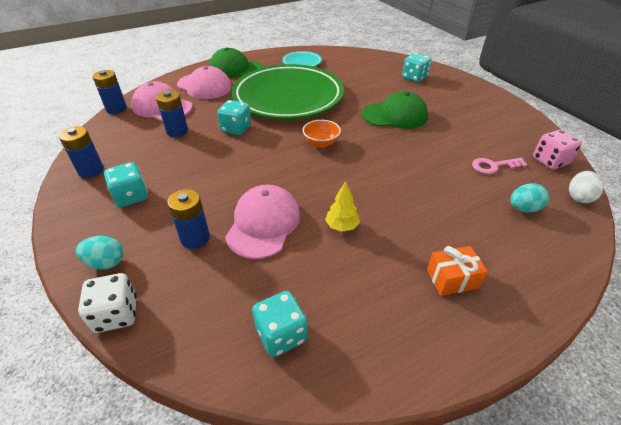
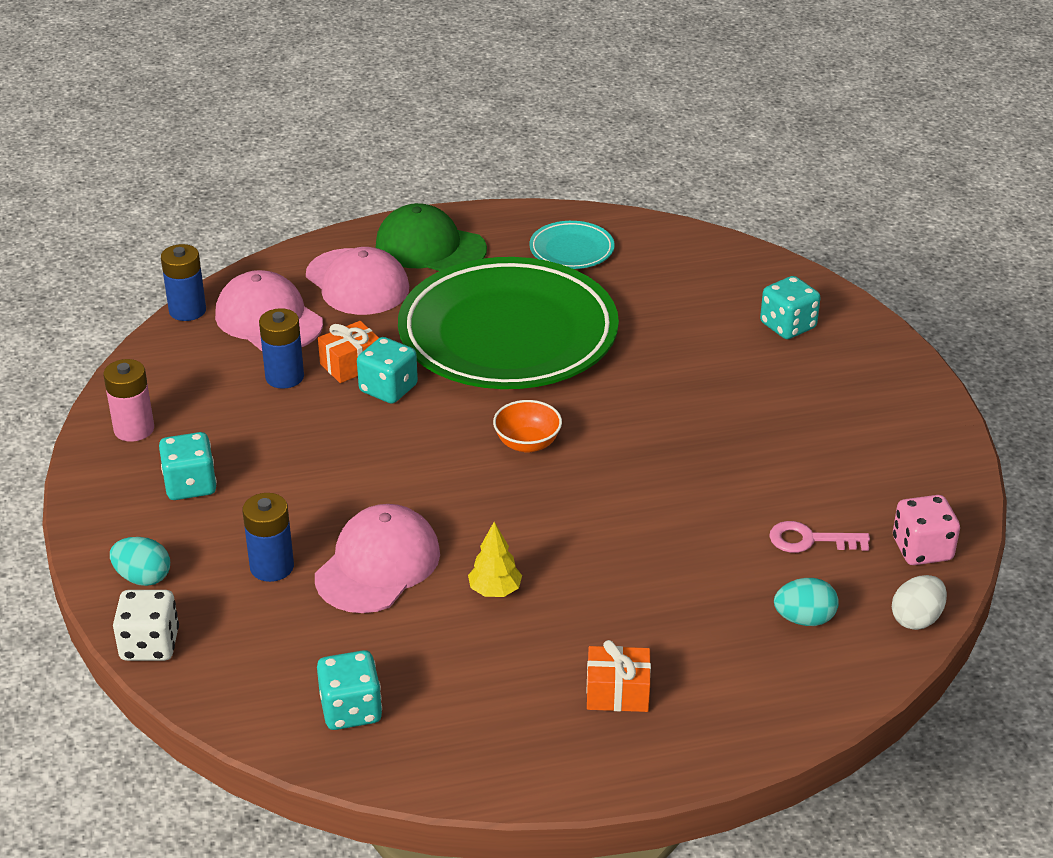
camera: 15 degrees right, 5 degrees down
(91, 170) = (134, 429): blue battery -> pink battery
(212, 121) = (351, 365): none -> orange gift
(394, 115) = (693, 409): green cap -> none

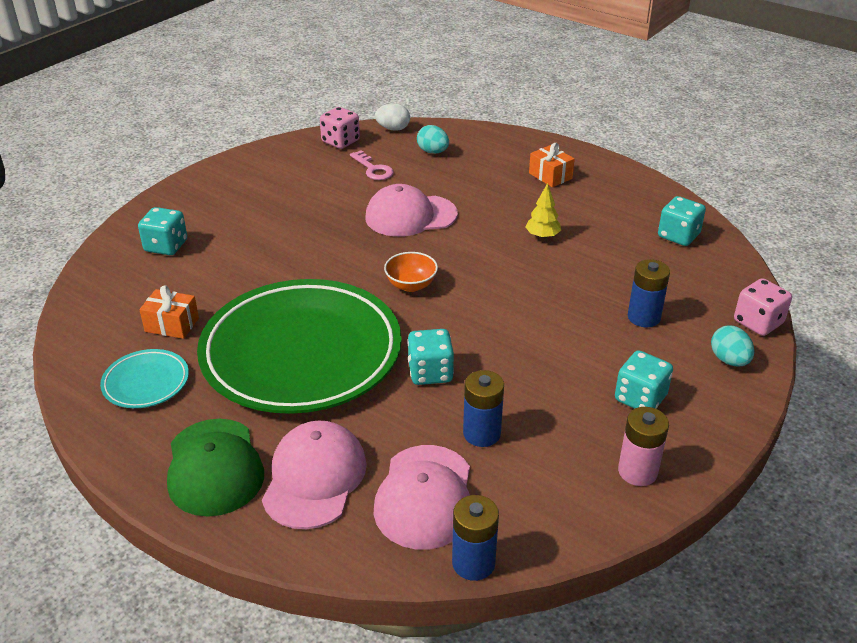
camera: 130 degrees left, 0 degrees up
(150, 645) = (758, 322): white dice -> pink dice
(351, 365) = (426, 408): orange gift -> orange gift (172, 325)
(378, 565) = (583, 282): pink cap -> pink cap (410, 216)

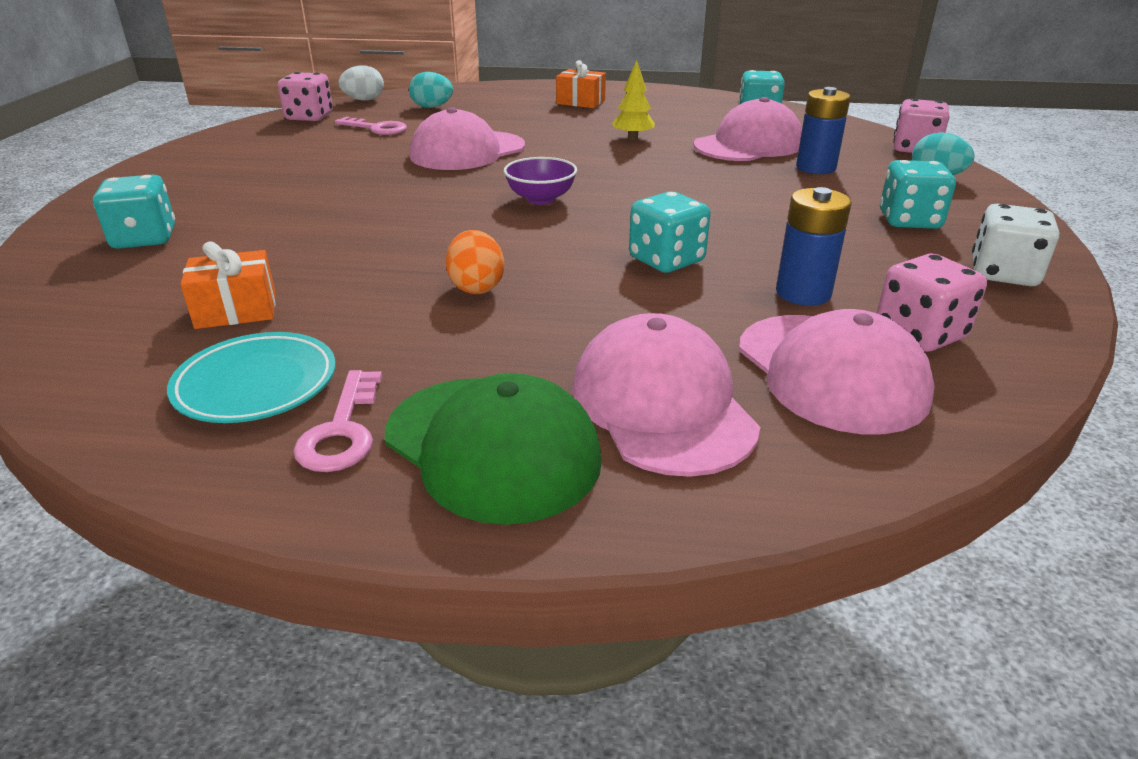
camera: 30 degrees left, 5 degrees down
(161, 428) = (342, 430): none -> pink key
(301, 353) = (476, 287): green plate -> orange egg
(411, 285) = (541, 199): orange bowl -> purple bowl
(473, 563) = (989, 416): blue battery -> none
(512, 493) = (920, 333): none -> pink dice
(623, 273) = (748, 145): none -> pink cap
(637, 471) = (1003, 273): pink battery -> white dice

